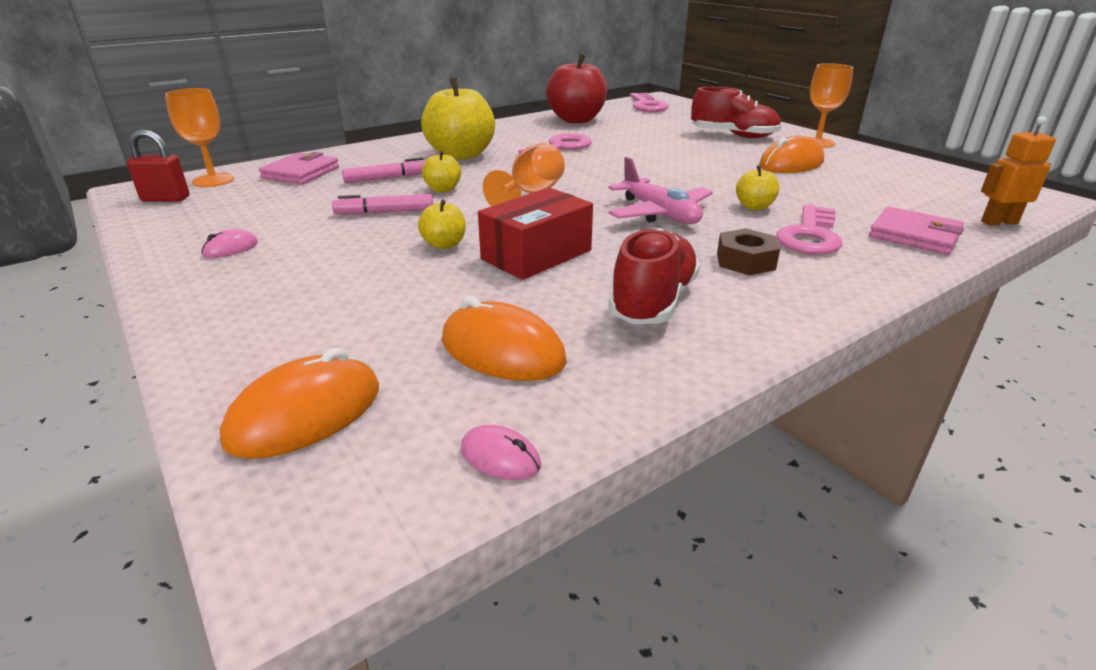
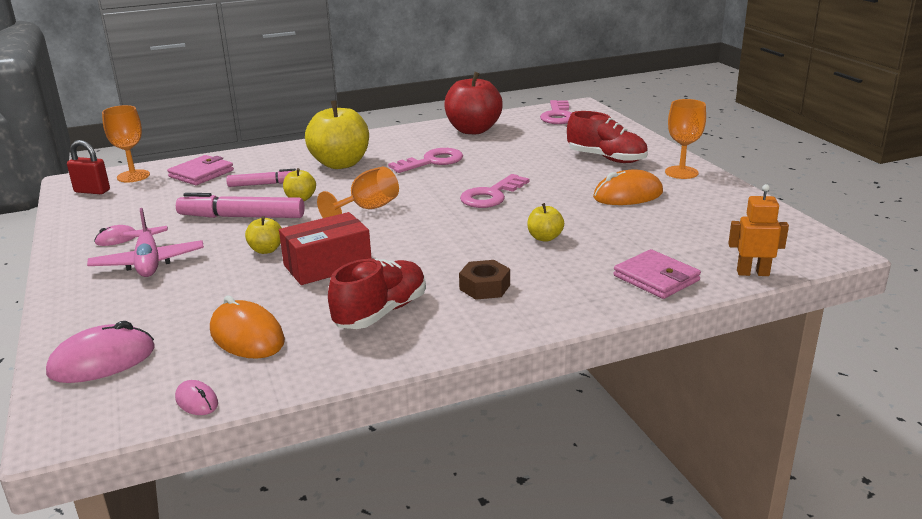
camera: 15 degrees right, 5 degrees down
(305, 414) = (102, 361): orange mouse -> pink mouse
(385, 212) = (242, 217): pink marker -> pink marker, size x1.61
(659, 214) = (456, 237): pink plane -> pink plane (148, 262)
(810, 236) = (563, 270): pink key -> pink key (491, 195)

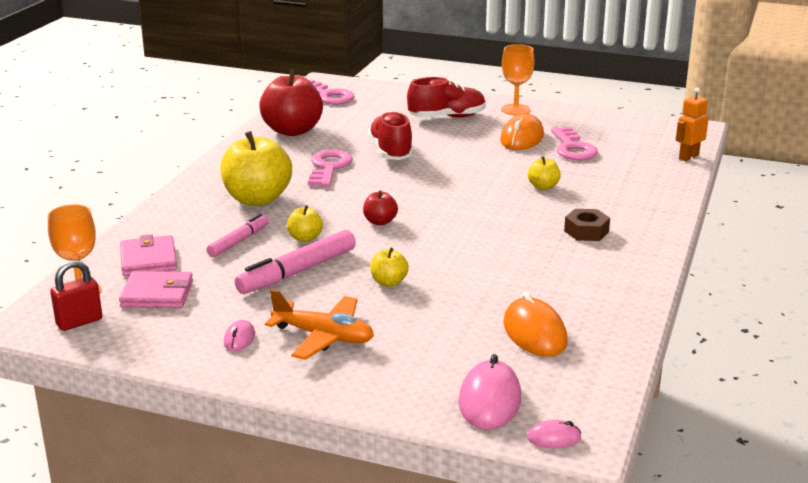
camera: 50 degrees left, 0 degrees up
(148, 262) = (323, 337): pink plane -> orange plane
(197, 401) = (608, 378): pink mouse -> pink mouse (554, 438)
(247, 336) = (534, 333): orange mouse -> orange mouse turned 75 degrees clockwise
(327, 265) = (460, 269): red box -> none
(367, 209) = (380, 222): orange goblet -> red apple
(381, 312) = (571, 276): red shoe -> red shoe (391, 152)
(491, 195) = (439, 174): pink key -> pink key (573, 148)
(656, 278) = (654, 182): pink wallet -> pink wallet (157, 294)

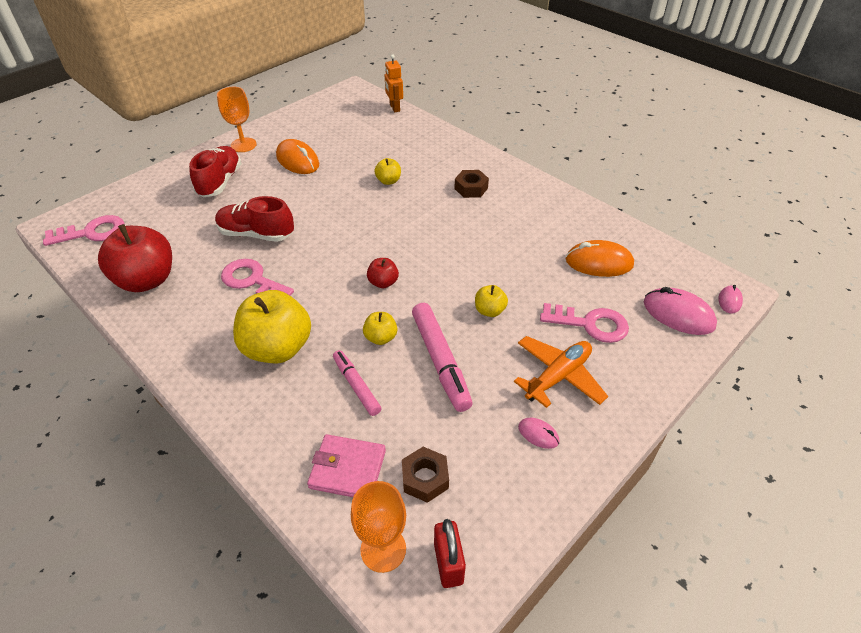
camera: 65 degrees left, 20 degrees up
(157, 294) = (425, 478): pink wallet -> brown nut
(573, 148) = (337, 145): pink key -> pink key (590, 324)

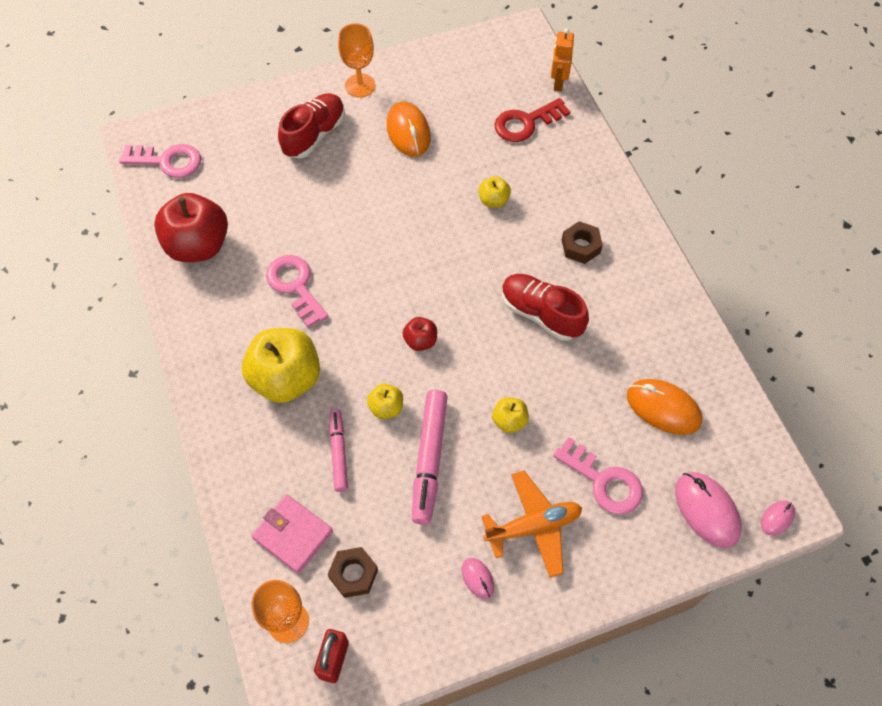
camera: 25 degrees right, 15 degrees up
(256, 234) = (322, 225): red shoe -> red shoe (541, 314)
(385, 133) = (526, 123): none -> red key

